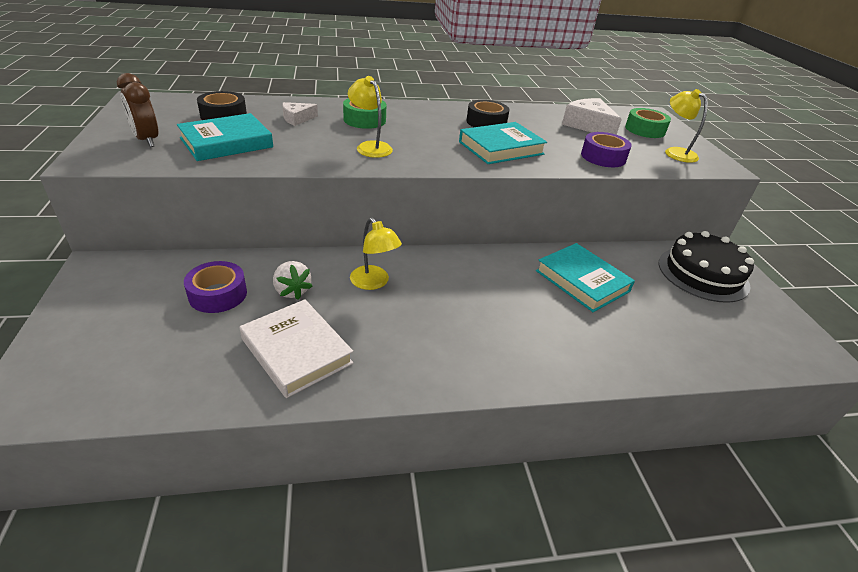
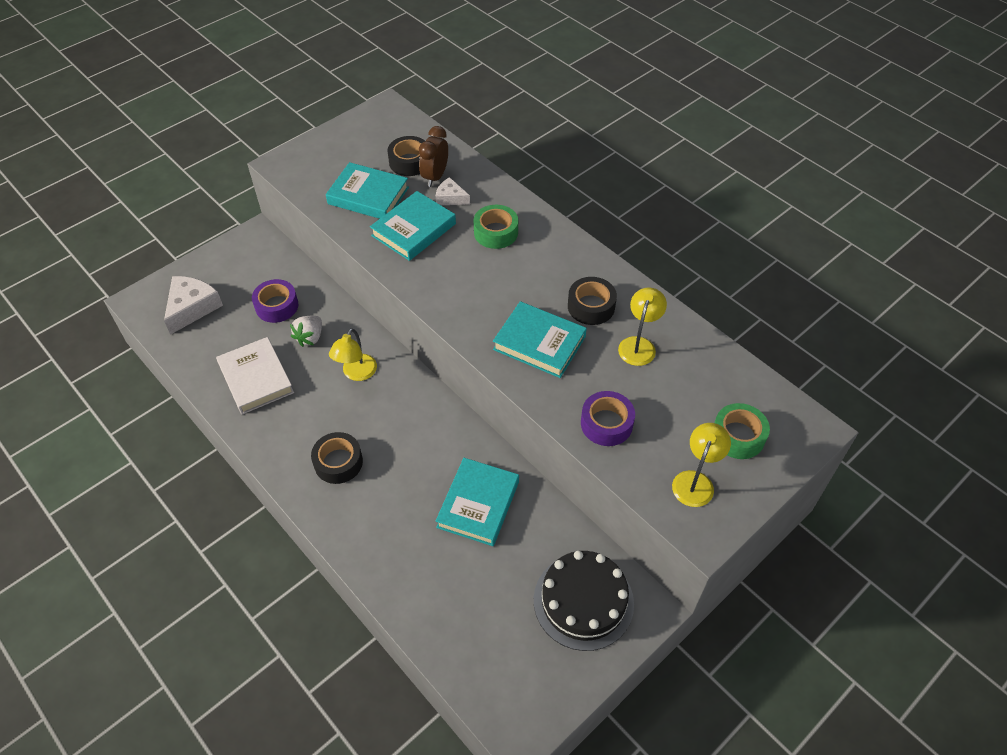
camera: 60 degrees right, 15 degrees up
(147, 140) = (331, 162): brown clock -> brown clock (435, 177)
(296, 351) = (256, 379): white book -> white book turned 45 degrees counterclockwise
(306, 142) = (414, 230): none -> turquoise book
(370, 147) = (446, 266): yellow lamp -> yellow lamp (639, 345)
(471, 339) = (338, 462): none -> black tape
(588, 125) = (686, 384): white cheese -> white cheese (192, 307)

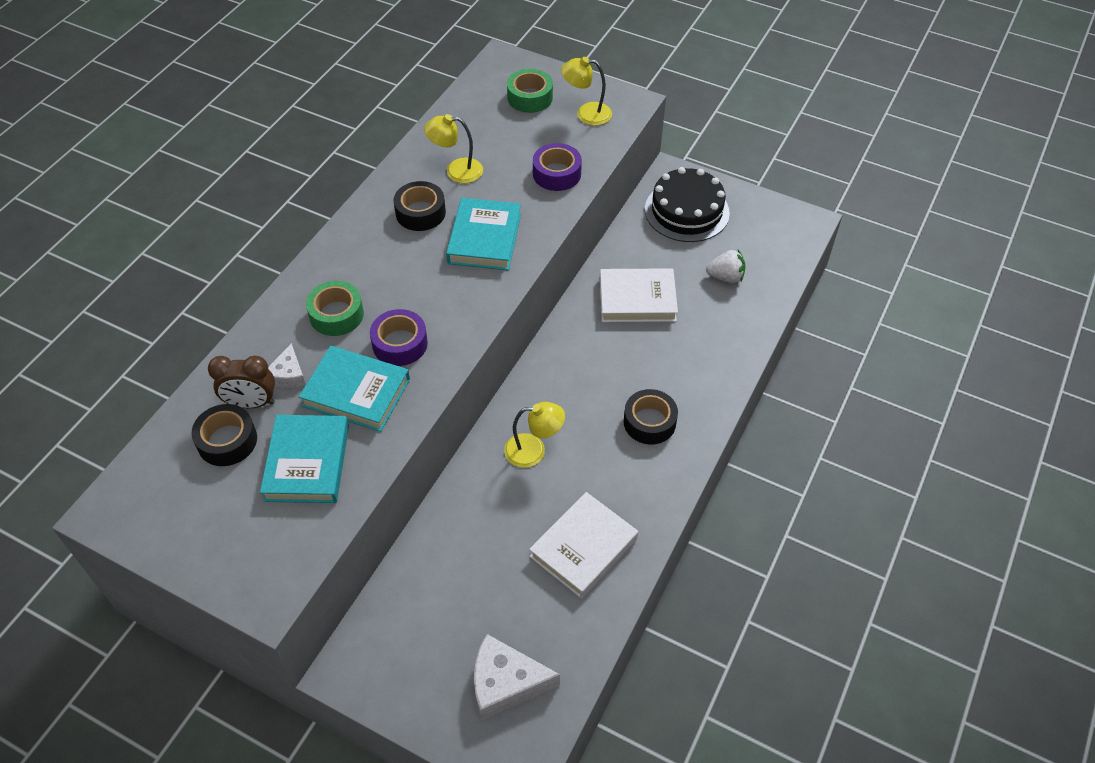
camera: 110 degrees left, 0 degrees up
(277, 306) = (466, 579): purple tape -> purple tape (400, 344)
(310, 337) = (501, 518): white strawberry -> white strawberry (725, 277)
(478, 504) = (637, 299): turquoise book -> white book

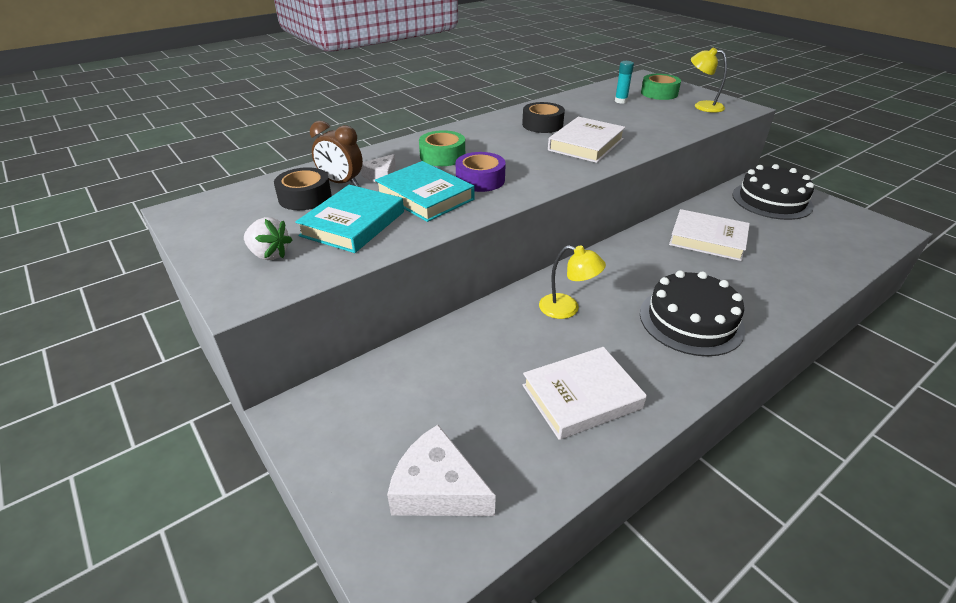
camera: 25 degrees right, 15 degrees down
(456, 171) = (582, 112): yellow lamp -> none
(484, 238) = (586, 144): turquoise book -> white book
(491, 130) = (620, 101): none -> turquoise glue stick
(556, 174) = (664, 127): purple tape -> none
(649, 422) = (691, 321): black tape -> black cake
(725, 277) = (800, 245): white strawberry -> white strawberry (269, 254)

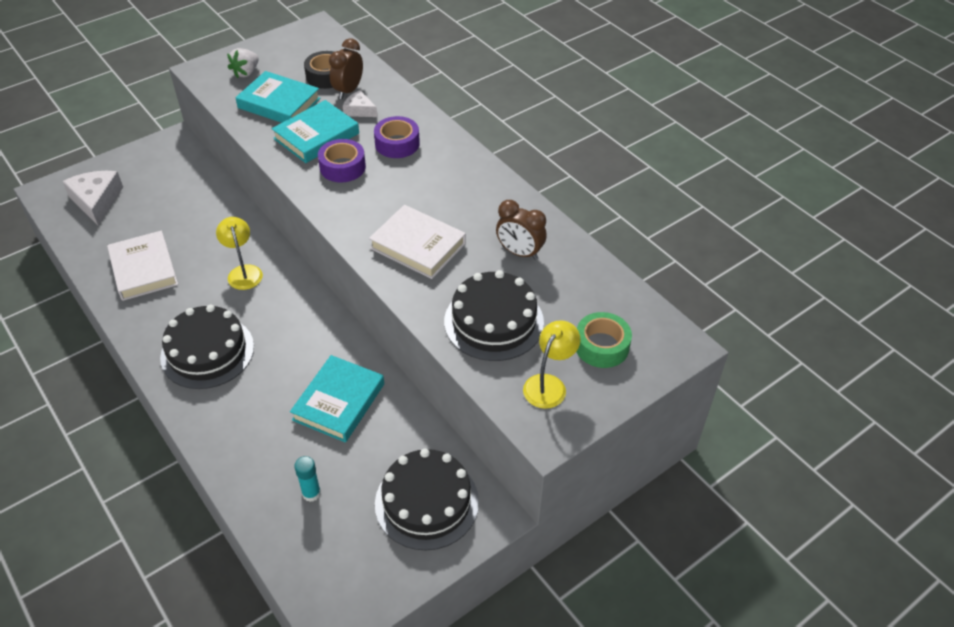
camera: 90 degrees right, 10 degrees up
(437, 488) = (96, 201): white cheese -> white cheese turned 45 degrees counterclockwise
(442, 156) = (397, 144): green tape -> purple tape
(542, 125) = (477, 216): black tape -> none
(567, 309) = (243, 272): yellow lamp -> yellow lamp turned 135 degrees clockwise
(580, 112) = (519, 253): none -> brown clock
(620, 101) = (564, 298): turquoise glue stick -> turquoise glue stick (311, 493)
(656, 120) = (493, 321): none -> black cake
(707, 239) = (339, 402): white book -> turquoise book

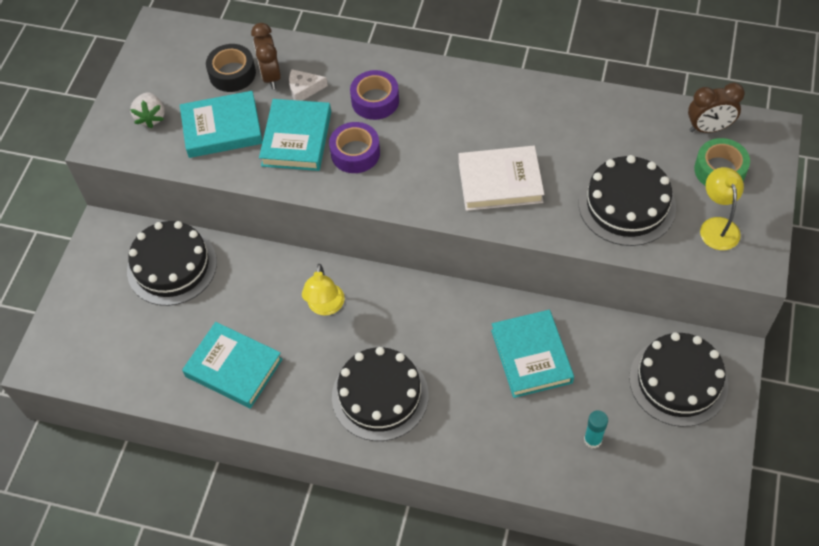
camera: 35 degrees left, 10 degrees up
(96, 201) = (104, 338): white cheese -> none
(144, 269) = (234, 368): white book -> turquoise book
(185, 185) = (172, 266): none -> black cake
(243, 272) = (325, 307): yellow lamp -> yellow lamp turned 120 degrees counterclockwise
(519, 253) = (582, 134): brown clock -> brown clock (708, 128)

